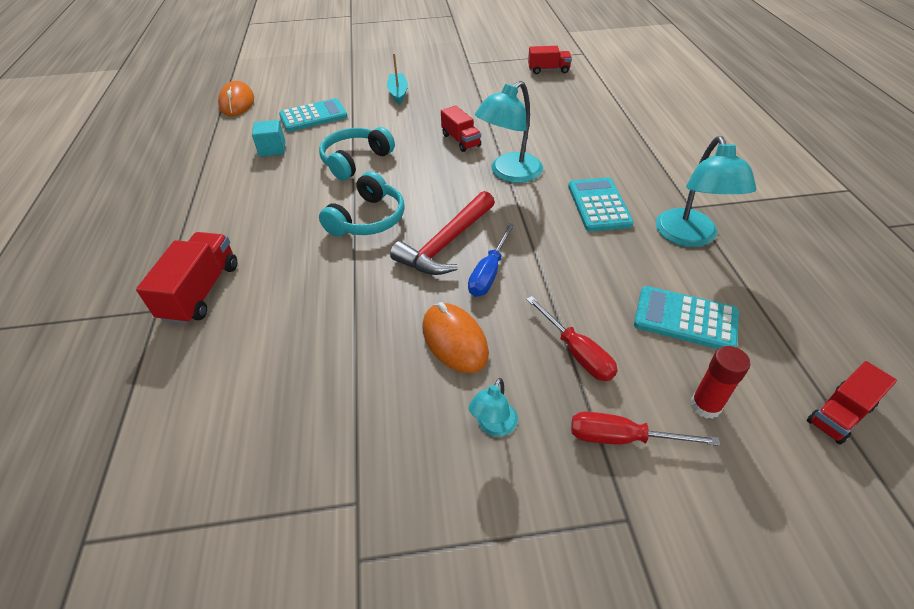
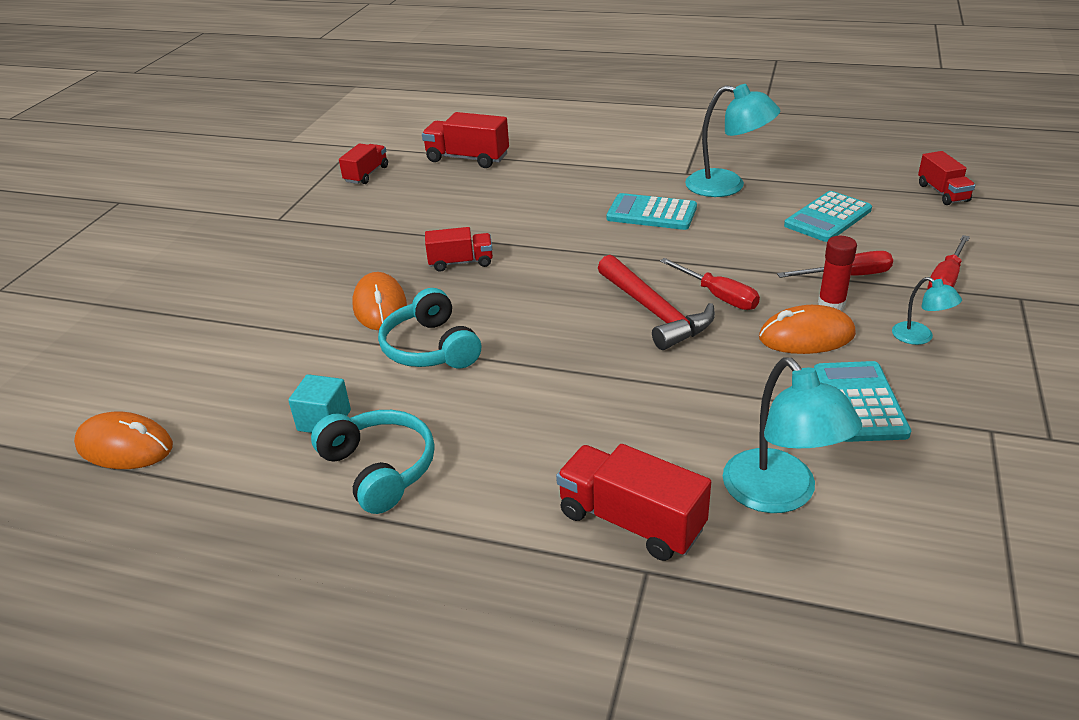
camera: 65 degrees left, 10 degrees down
(313, 116) = (269, 368): turquoise calculator -> turquoise calculator (859, 402)
(367, 219) = (570, 358): turquoise headphones -> turquoise headphones (379, 469)
(392, 128) = (380, 306): none -> orange mouse
(398, 93) = (291, 285): turquoise boat -> none
(489, 273) = (718, 296): blue screwdriver -> red screwdriver
(509, 173) = (557, 247): turquoise lamp -> turquoise lamp (780, 495)
(608, 98) = (467, 158): none -> red truck
(705, 405) = (922, 237): red glue stick -> red glue stick (831, 304)

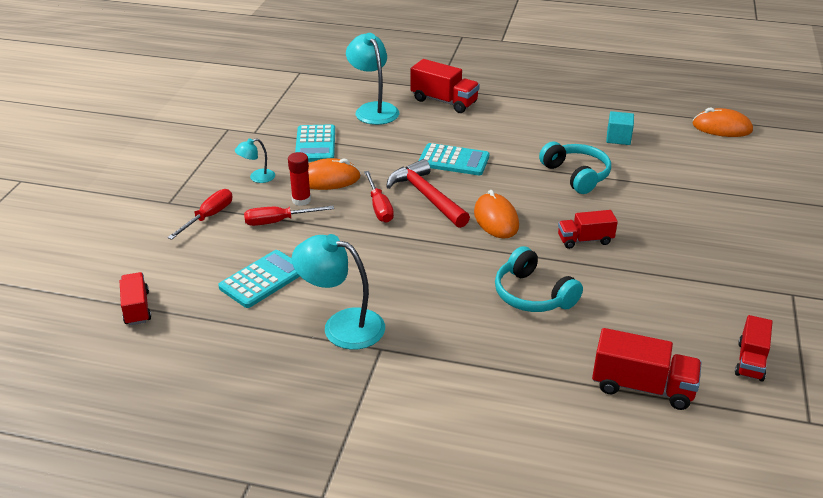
camera: 175 degrees right, 0 degrees up
(379, 469) = (573, 118): turquoise headphones -> turquoise headphones (533, 295)
(380, 306) = (630, 204): orange mouse -> orange mouse (496, 219)
(651, 213) = (423, 290): turquoise calculator -> turquoise calculator (453, 160)
(718, 296) = (379, 207): red screwdriver -> red screwdriver turned 150 degrees counterclockwise
(919, 337) = (257, 177): turquoise lamp -> turquoise lamp turned 75 degrees counterclockwise

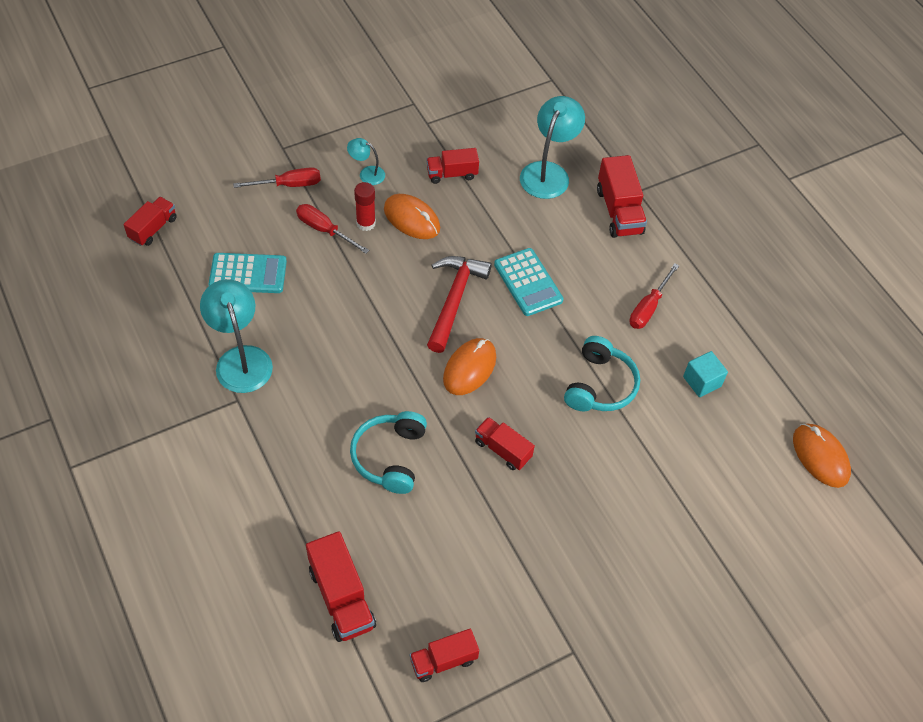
camera: 45 degrees right, 20 degrees up
(315, 144) = (452, 174): turquoise calculator -> red truck
(379, 207) = (407, 279): red screwdriver -> red screwdriver (648, 307)

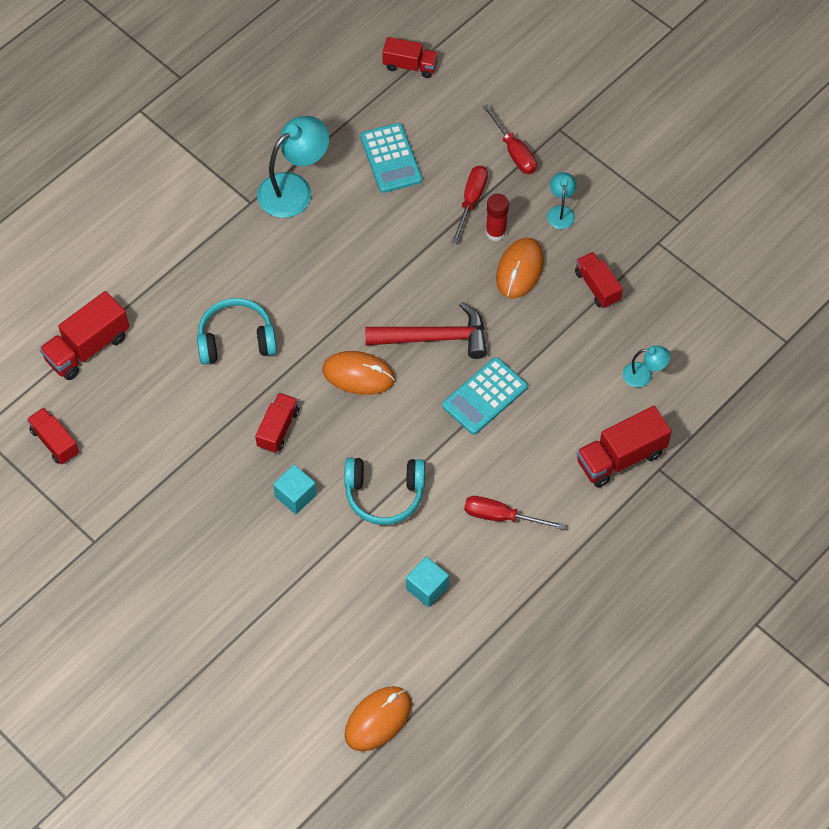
camera: 75 degrees right, 5 degrees up
(548, 172) = (643, 375): turquoise lamp -> turquoise lamp, size x0.51
(579, 456) = (295, 496): none -> turquoise cube

